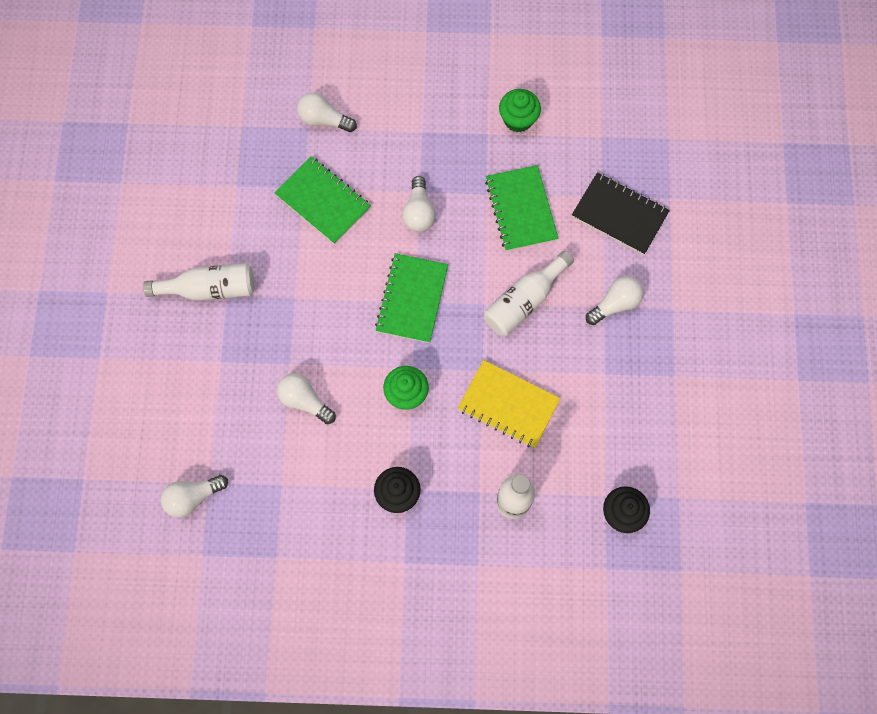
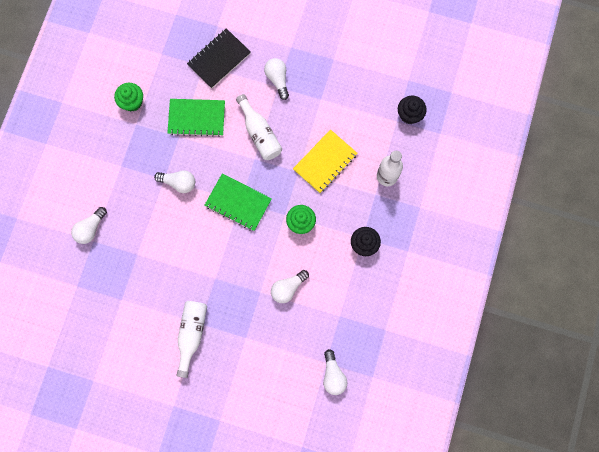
camera: 75 degrees left, 5 degrees up
(323, 201) = (151, 243): green notebook -> none

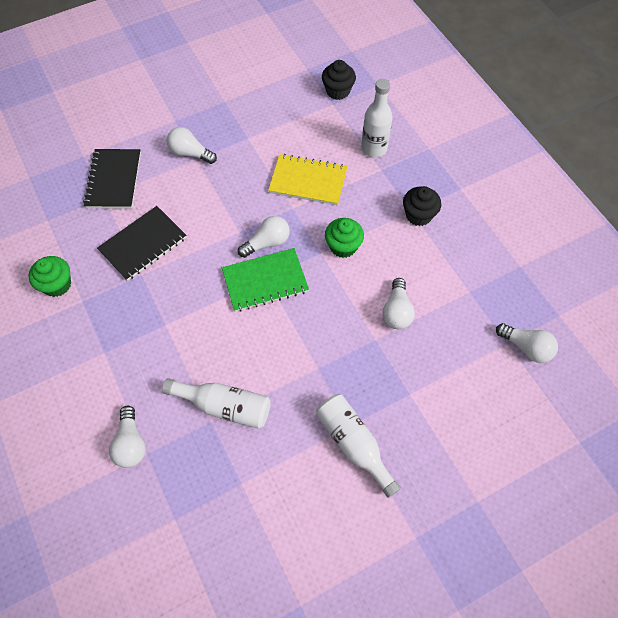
camera: 45 degrees left, 15 degrees down
(178, 183) = (185, 315): white light bulb -> white light bulb (267, 243)
(196, 118) = (143, 244): green notebook -> black notebook
(260, 133) = (221, 207): white bottle -> white bottle (224, 406)
(325, 162) = (308, 181): yellow notebook -> yellow notebook turned 75 degrees counterclockwise

